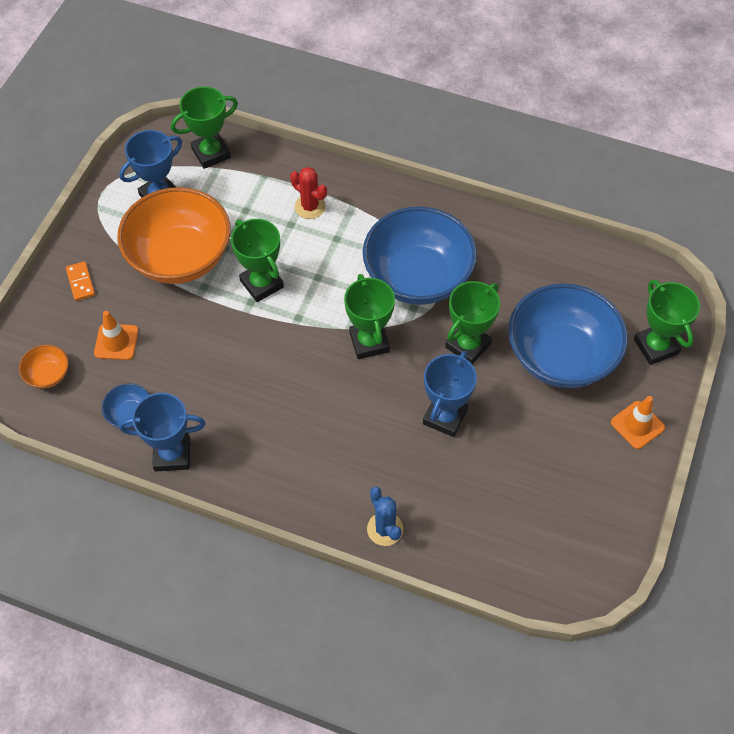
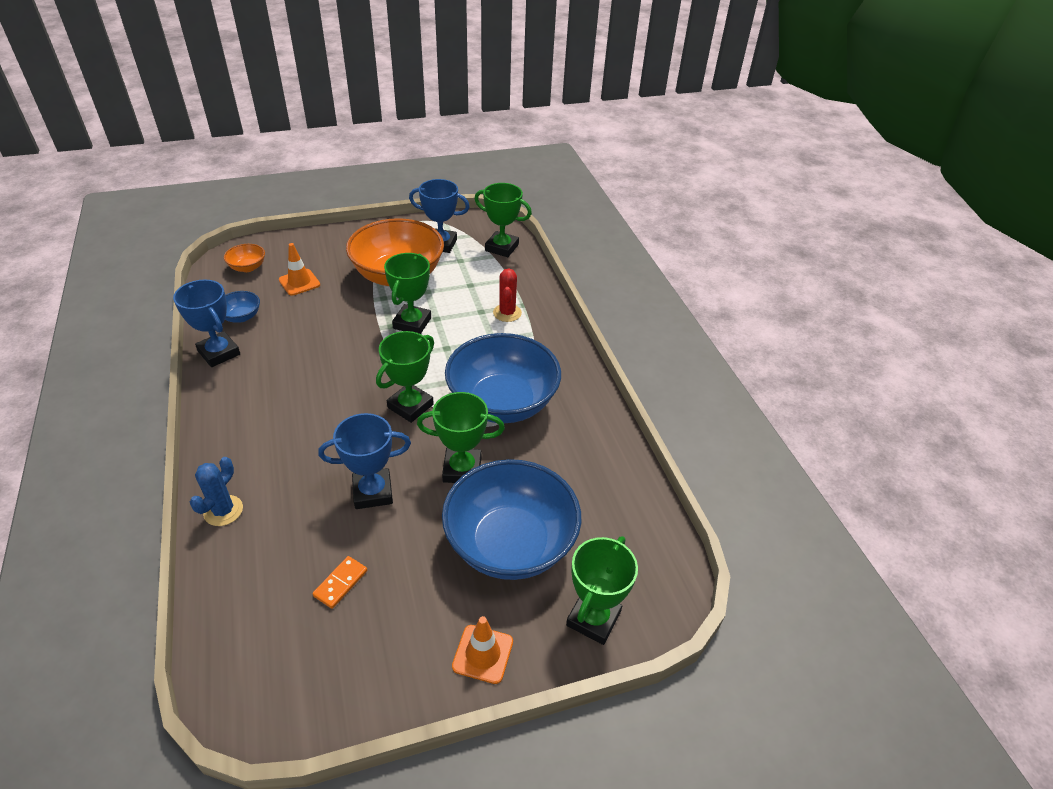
camera: 50 degrees right, 15 degrees down
(80, 282) = (336, 246): orange domino -> orange domino (340, 583)

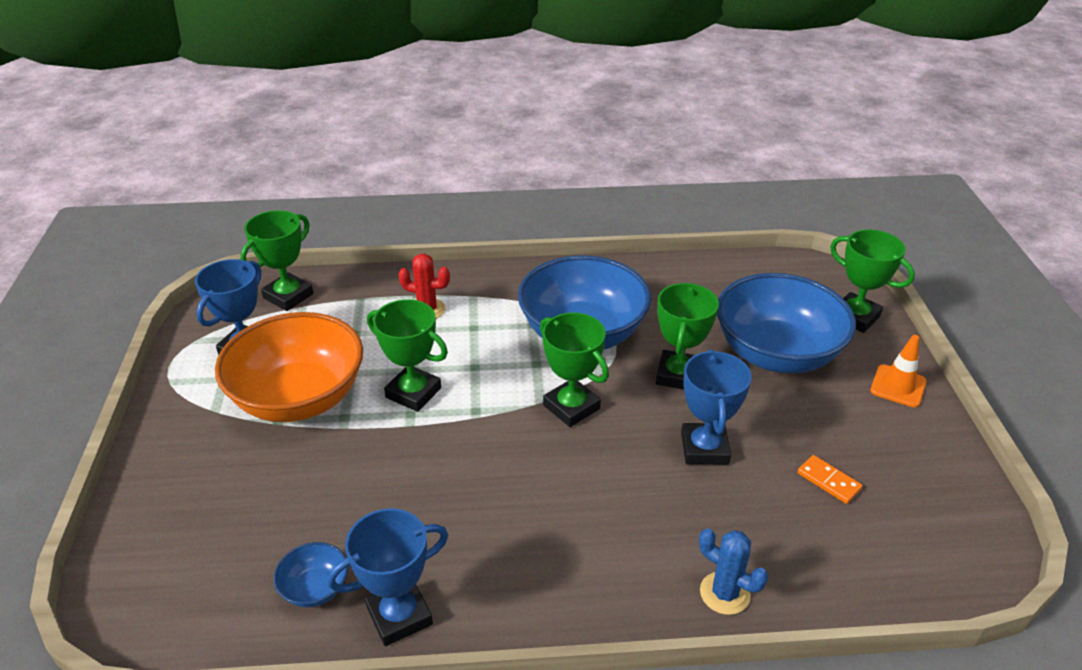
camera: 75 degrees left, 5 degrees down
(248, 267) = (173, 584): orange bowl -> none
(299, 282) = (257, 511): orange traffic cone -> none

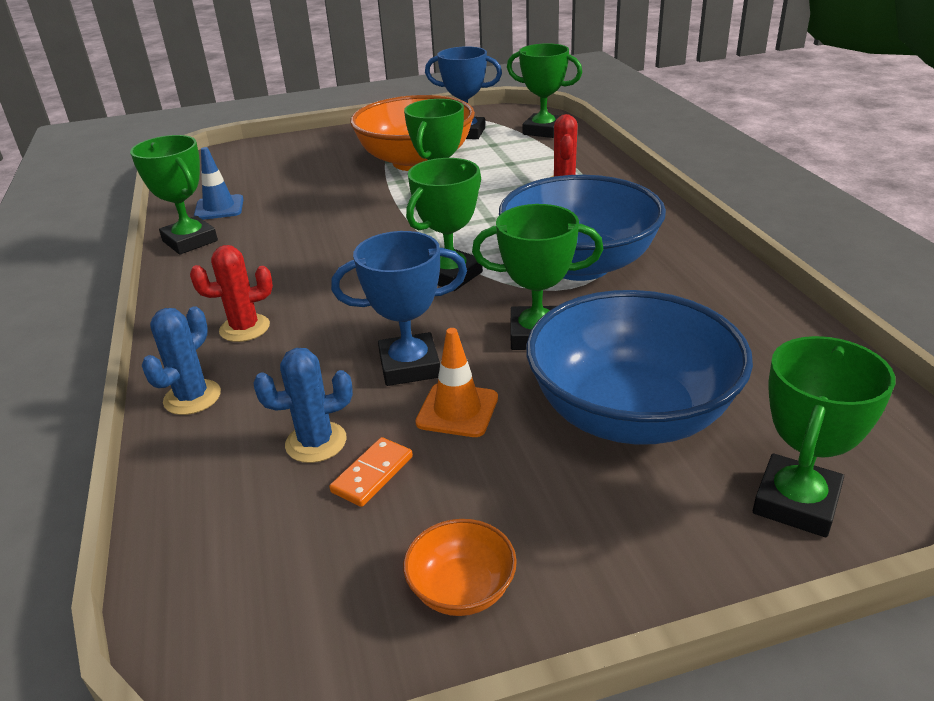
camera: 80 degrees right, 5 degrees down
(315, 588) = (219, 208): blue bowl -> blue traffic cone
(399, 615) = (190, 241): blue trophy -> green trophy
(619, 556) = (244, 328): none -> red cactus
(792, 510) = (316, 442): none -> blue cactus
(898, 386) = (621, 558): orange traffic cone -> orange traffic cone (457, 410)
(925, 451) = (462, 589): none -> orange bowl

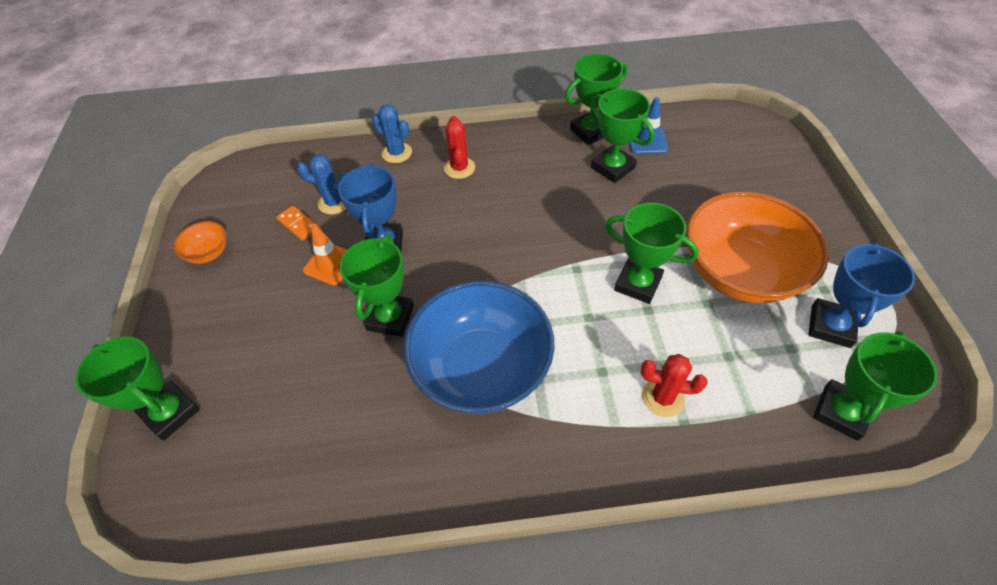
camera: 100 degrees right, 20 degrees up
(316, 442) = (334, 202): blue cactus -> blue cactus turned 75 degrees counterclockwise
(451, 275) = (492, 277): green trophy -> green trophy (612, 168)
(630, 414) = (284, 351): blue bowl -> none

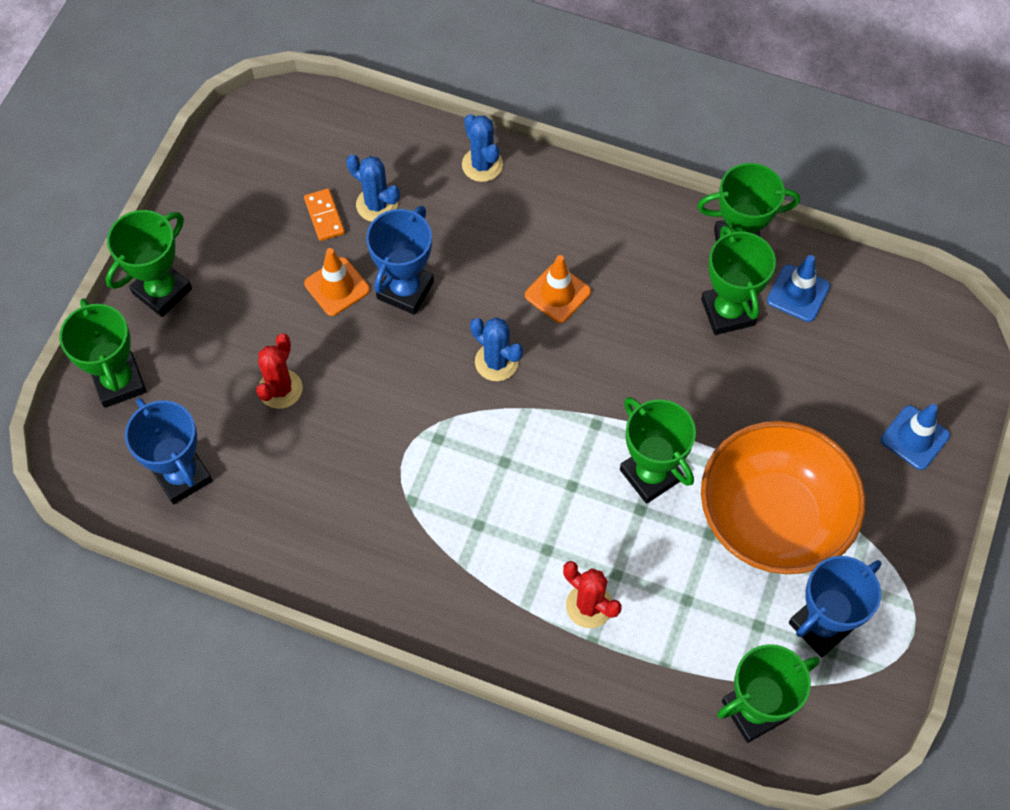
camera: 25 degrees right, 10 degrees up
(208, 252) = (216, 208): orange bowl -> none
(261, 464) = (182, 475): none -> blue trophy
(390, 318) = (368, 383): green trophy -> green trophy (162, 291)
(459, 168) = (544, 223): red cactus -> red cactus (280, 389)
(479, 261) = (496, 362): none -> blue cactus
(482, 368) = (430, 485): blue bowl -> none
(495, 203) = (557, 293): none -> orange traffic cone
(782, 186) = (914, 438): none -> blue traffic cone

